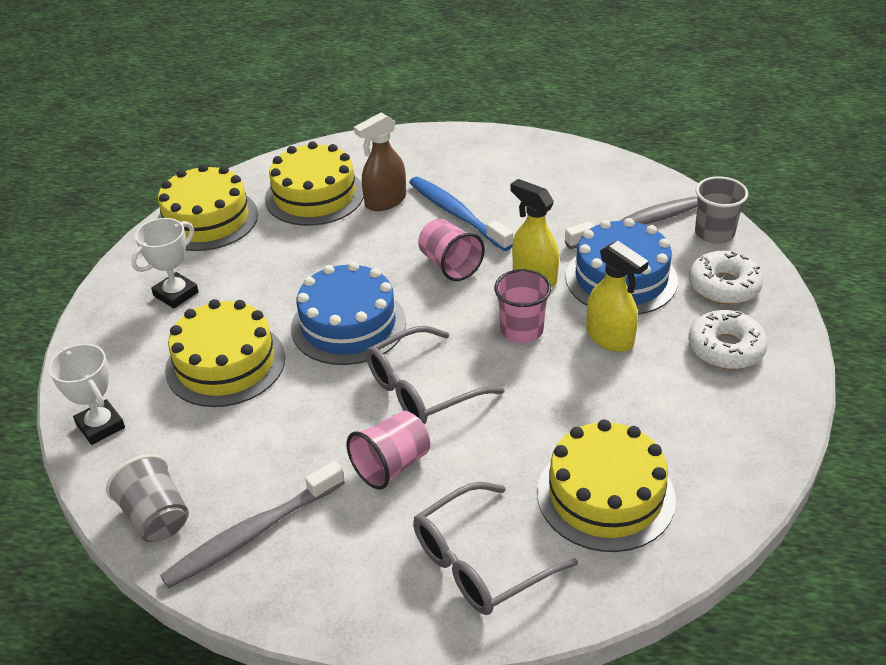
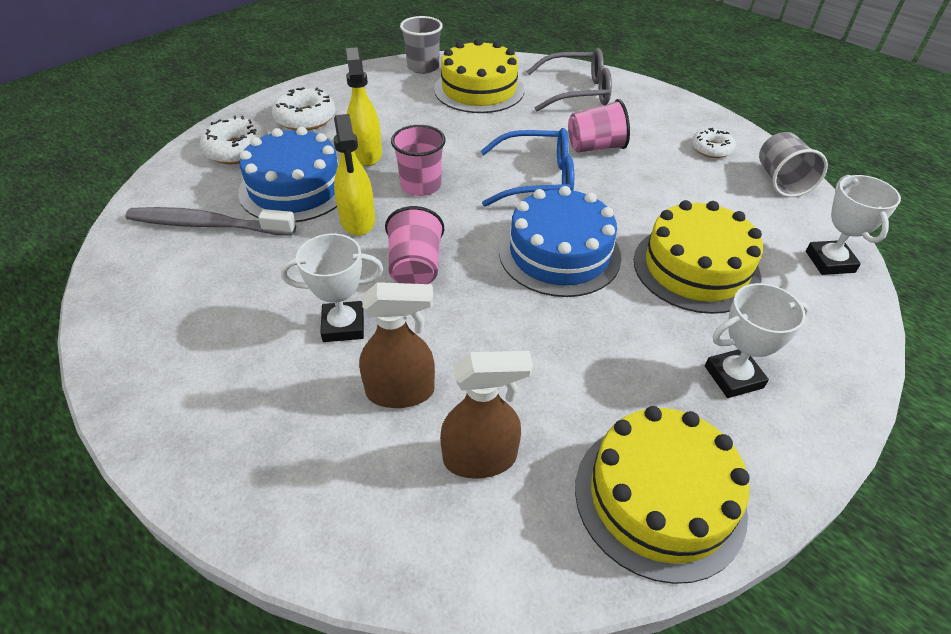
camera: 150 degrees left, 5 degrees up
(252, 534) = (711, 149): grey toothbrush -> white donut
(314, 196) = (480, 458): yellow cake -> brown spray bottle
(422, 389) = (537, 179): grey glasses -> blue glasses
(457, 214) = (343, 326): blue toothbrush -> white trophy
(714, 233) = (168, 187): grey cup -> grey cup (423, 67)

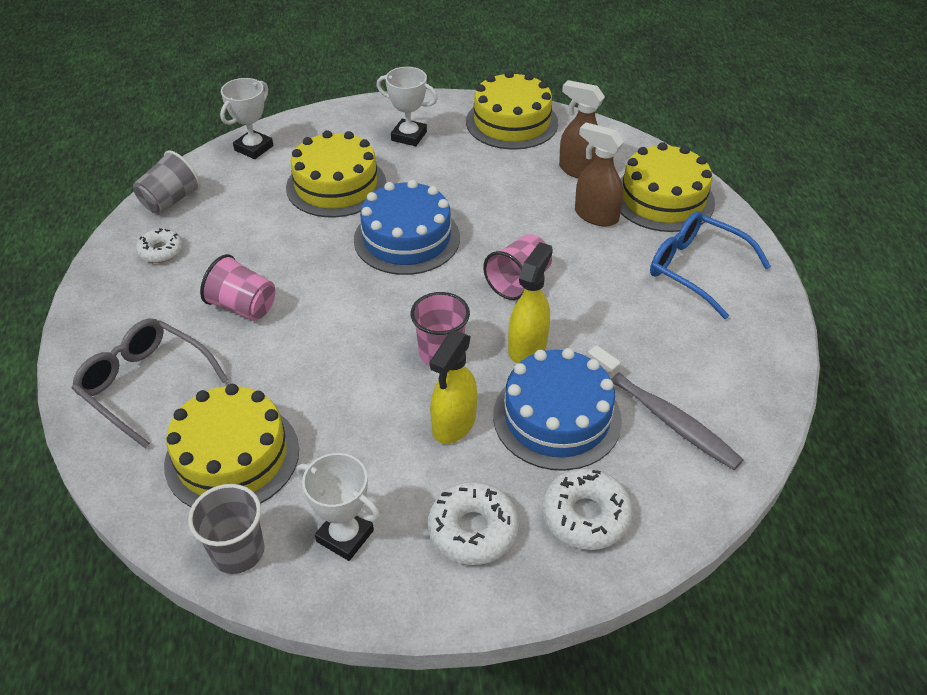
camera: 140 degrees left, 0 degrees up
(331, 477) = (663, 199): none -> yellow cake
(343, 326) = (603, 268): white trophy -> white trophy (345, 536)
(537, 179) = (339, 303): blue glasses -> blue glasses (696, 269)

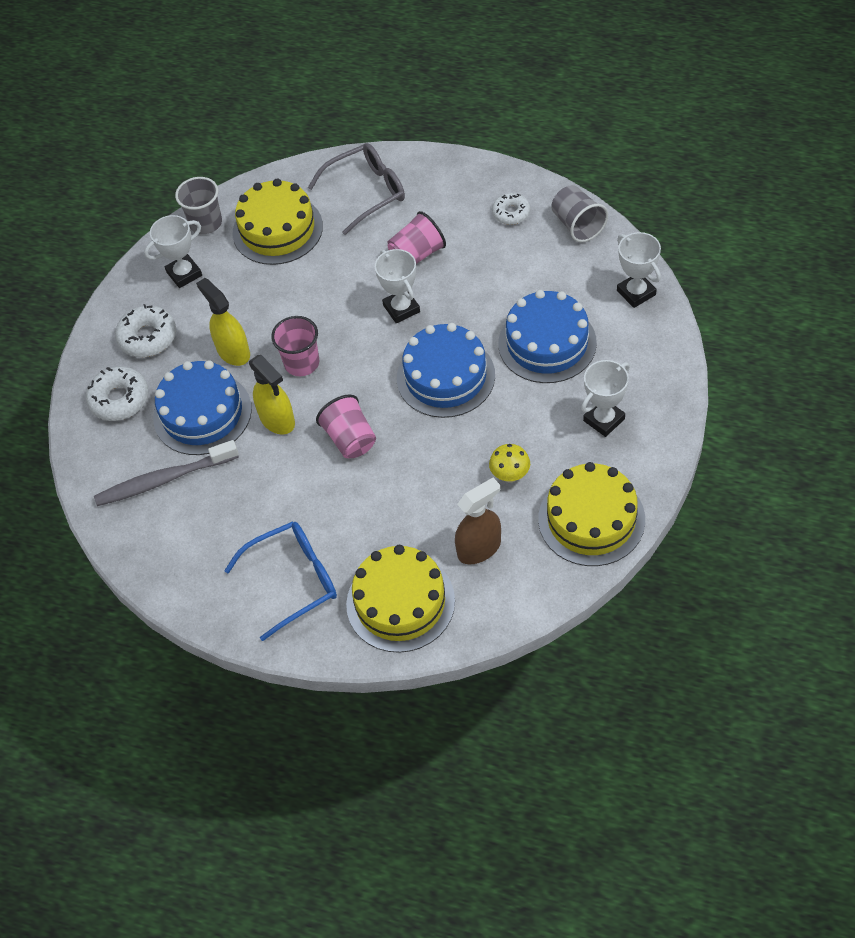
camera: 120 degrees right, 10 degrees up
(329, 296) = (401, 308): none -> white trophy
(336, 185) = (547, 343): yellow cake -> blue cake
(497, 172) = (510, 475): none -> yellow mushroom
(596, 215) = (404, 533): brown spray bottle -> none

